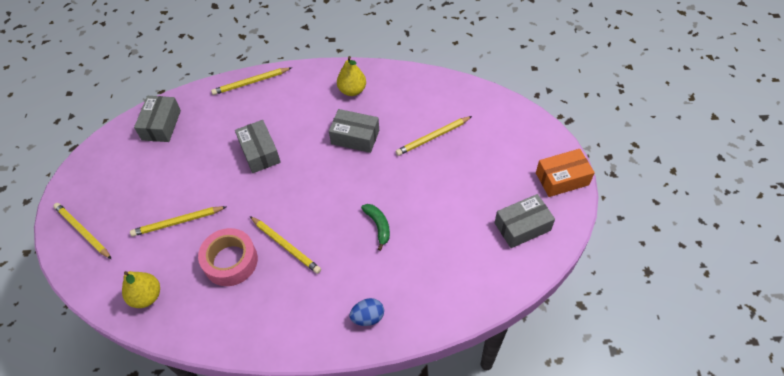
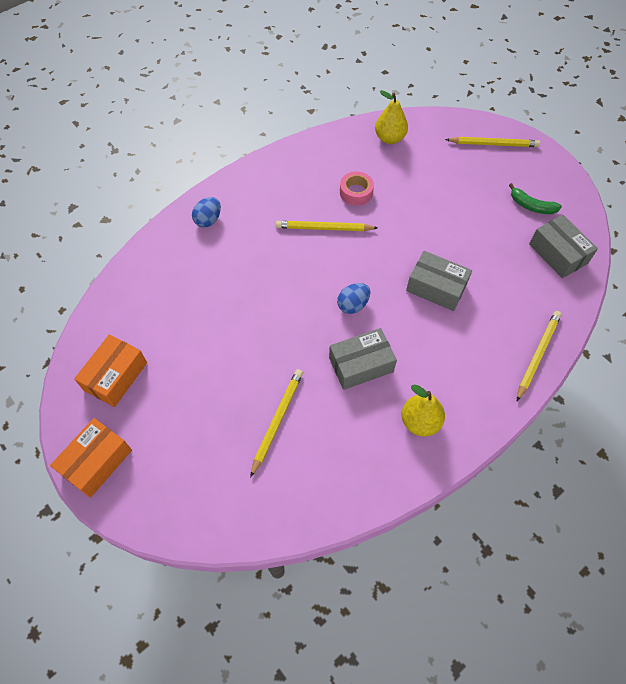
camera: 140 degrees right, 5 degrees up
(178, 222) = (432, 192): yellow pencil -> none
(230, 261) = (356, 192): pink tape -> pink tape, size x0.63
(323, 175) = (353, 305): none -> blue egg
(378, 226) = (258, 291): green banana -> green banana (531, 206)
(522, 226) = (115, 376): grey box -> orange box

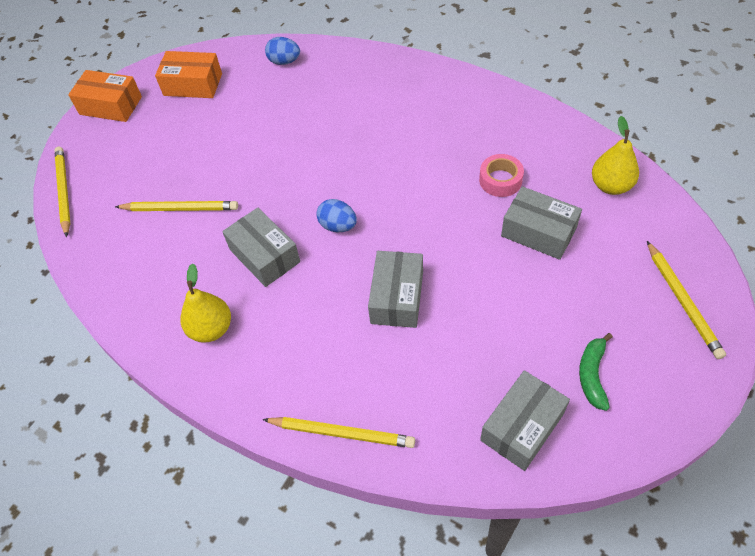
camera: 75 degrees right, 5 degrees down
(208, 220) = (392, 77): blue egg -> blue egg (284, 61)
(324, 228) = (431, 169): yellow pencil -> yellow pencil (64, 191)
(412, 189) = (538, 232): none -> grey box

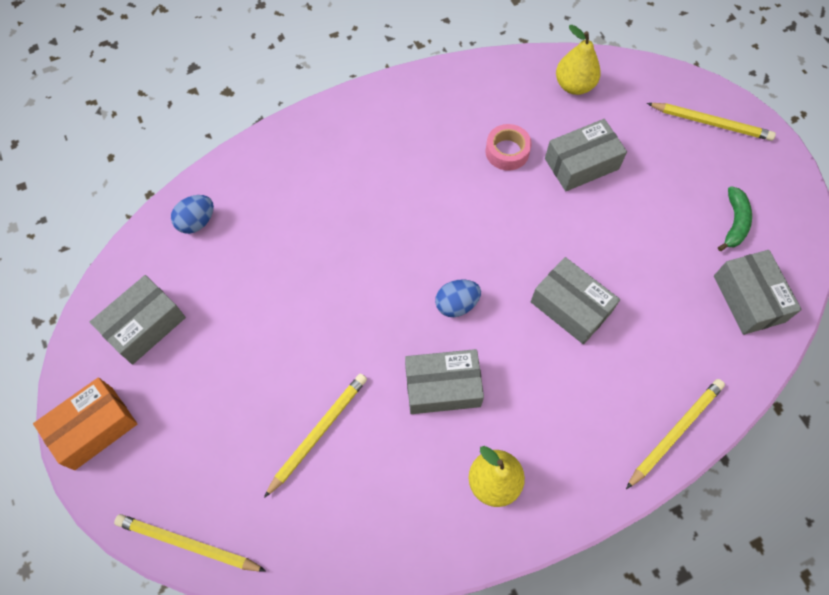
camera: 60 degrees left, 10 degrees up
(193, 84) = (144, 326): orange box -> grey box
(592, 374) = (734, 223): green banana -> green banana turned 120 degrees counterclockwise

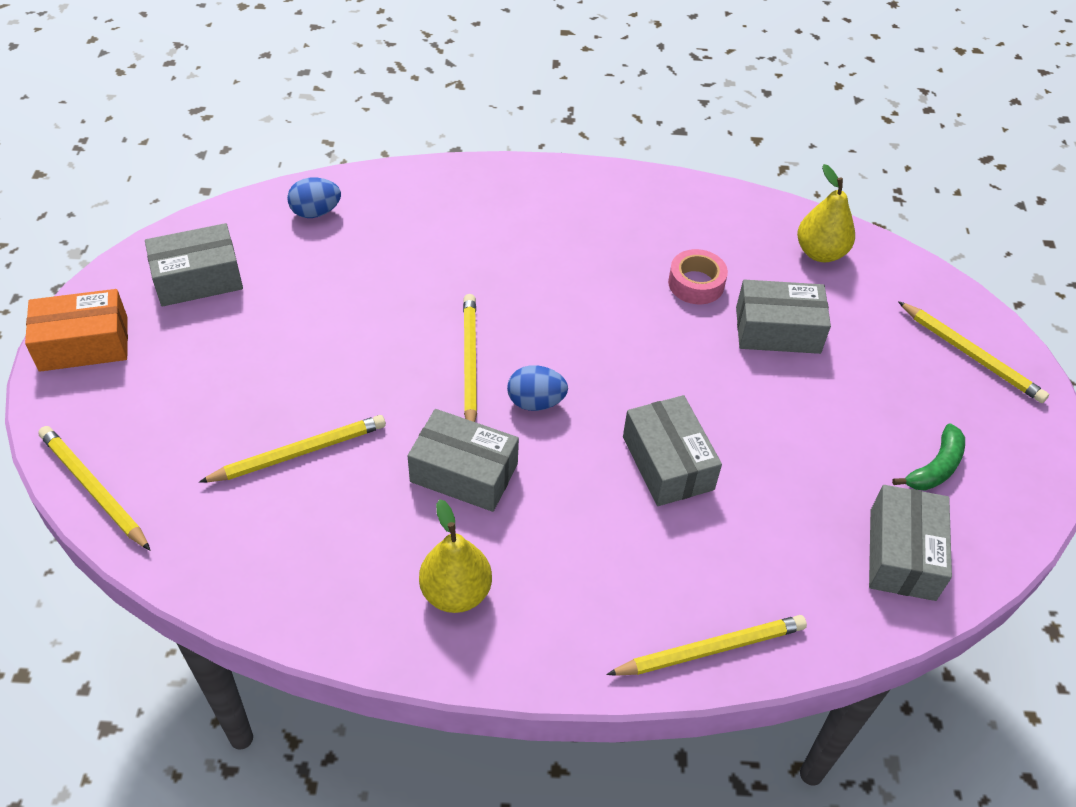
camera: 25 degrees right, 15 degrees down
(392, 296) = (470, 363): none -> yellow pencil

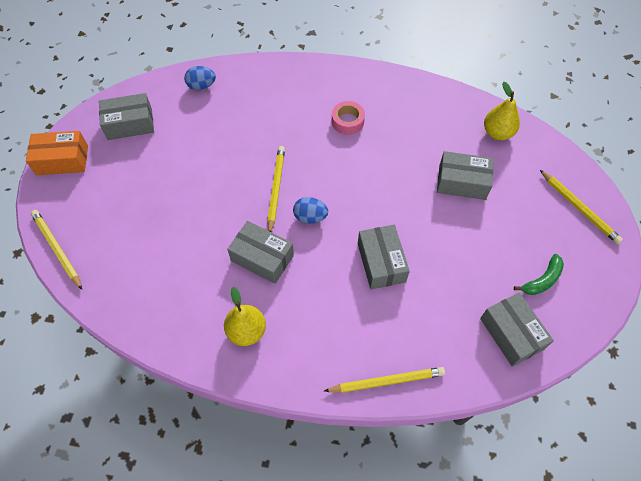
camera: 10 degrees right, 10 degrees up
(299, 453) = (171, 237): yellow pencil -> none
(696, 283) = (417, 148): pink tape -> pink tape (347, 121)
(902, 554) = (511, 334): grey box -> grey box turned 45 degrees counterclockwise

